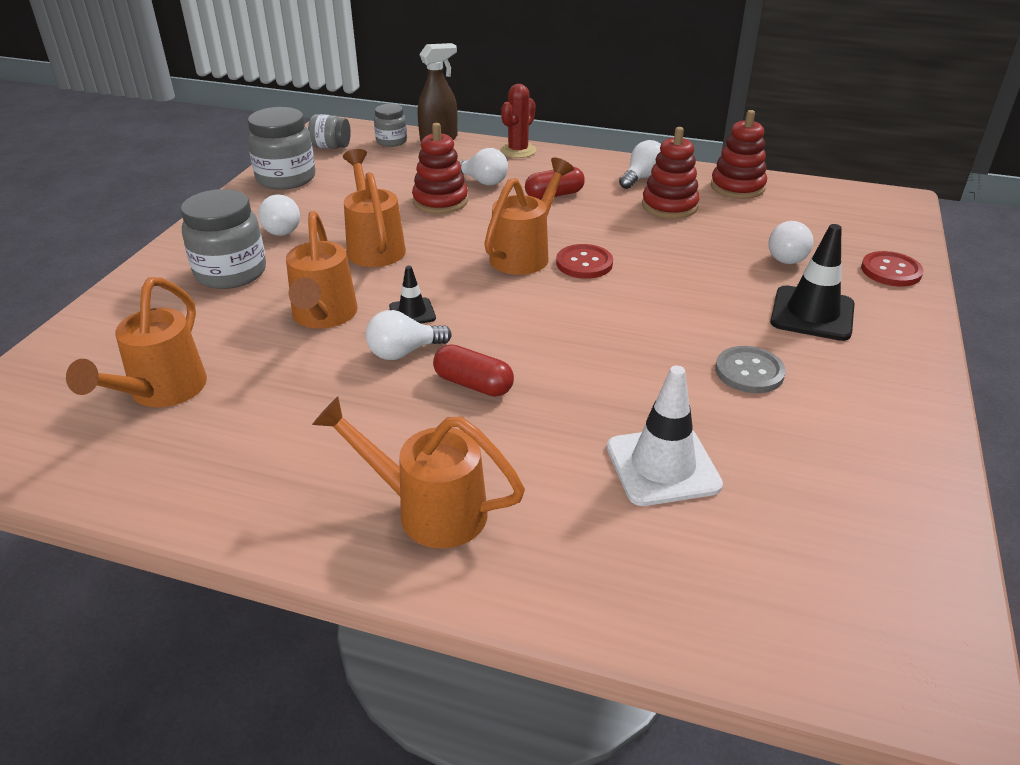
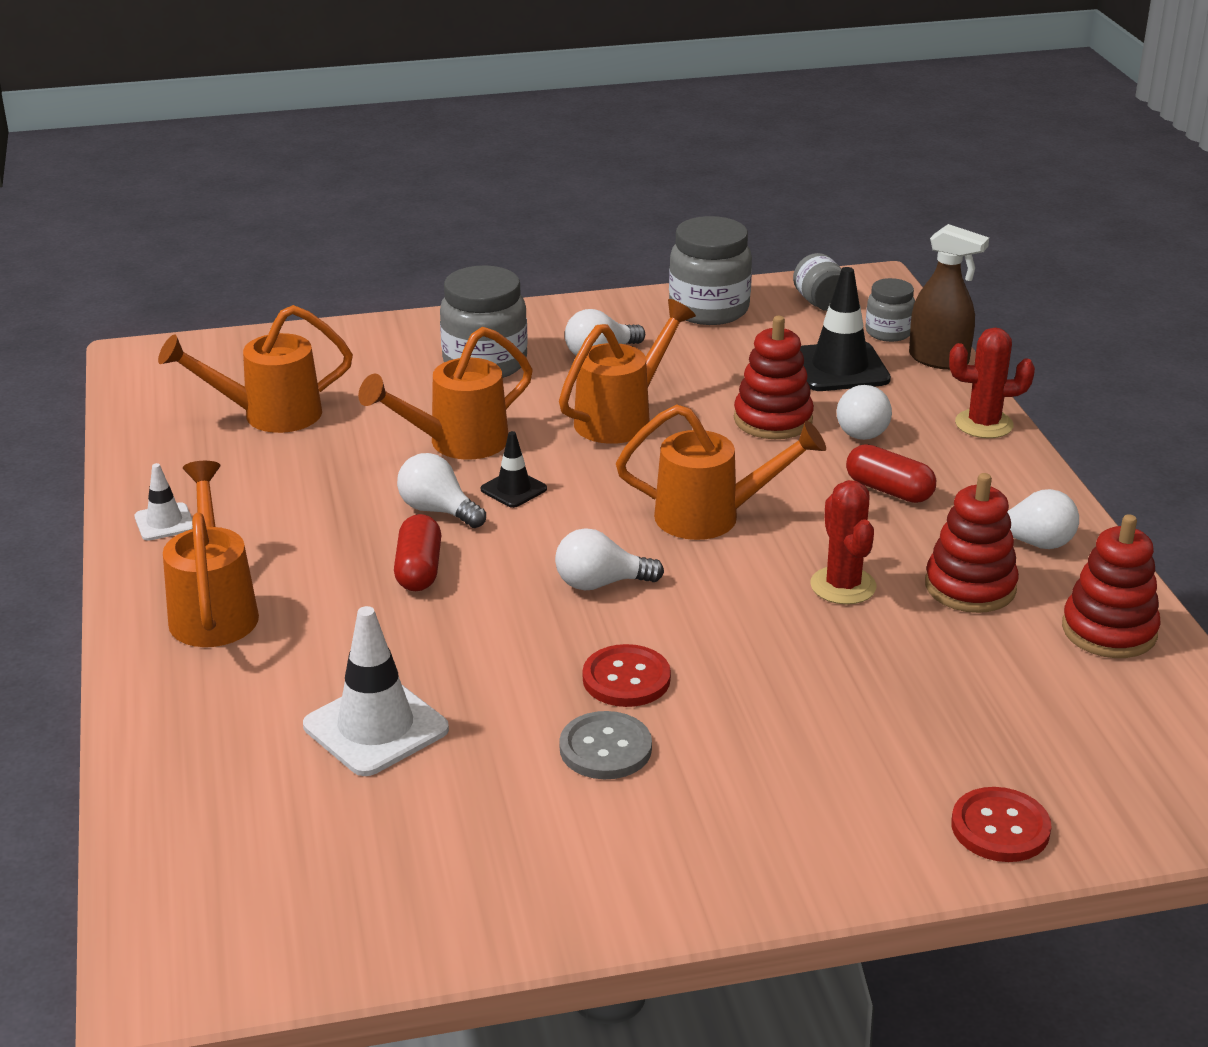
camera: 60 degrees right, 5 degrees down
(258, 503) = (164, 522): none -> white traffic cone
(584, 263) = (734, 564): red button -> red button (626, 679)
(637, 239) = (843, 586): none -> red cactus
(788, 256) = (937, 722): white light bulb -> white light bulb (600, 583)
(812, 314) = (795, 773): black traffic cone -> black traffic cone (839, 368)

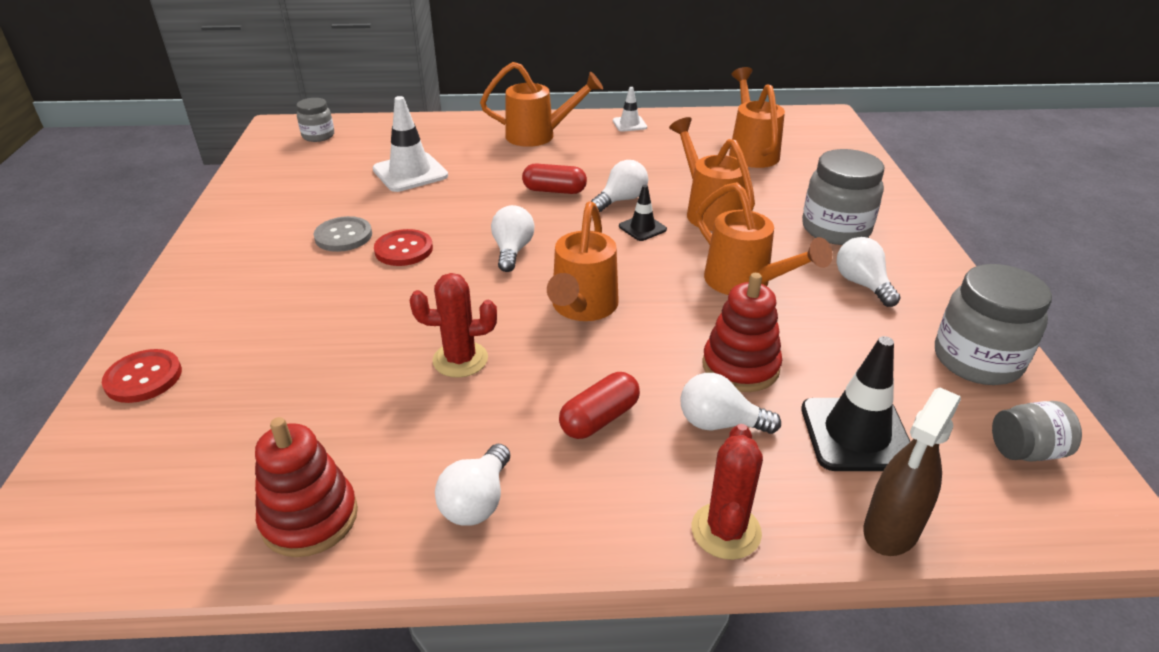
camera: 100 degrees right, 5 degrees up
(888, 332) = (959, 497): grey jar -> grey jar (318, 136)
(970, 587) = (424, 436): red stacking toy -> none

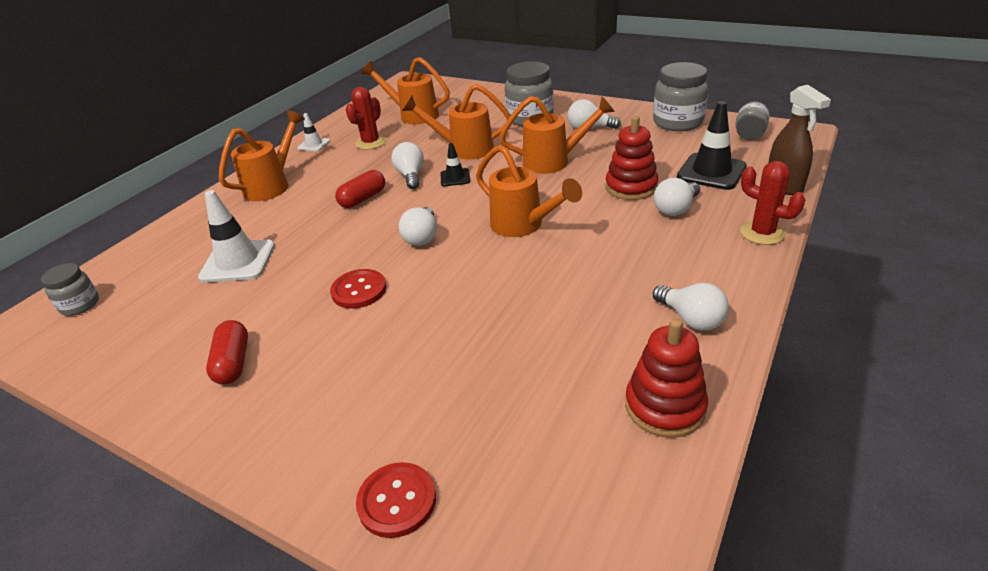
camera: 55 degrees left, 0 degrees up
(343, 236) = (296, 321): grey button -> none
(460, 359) = (535, 293): red cactus -> red cactus (371, 143)
(512, 251) = (422, 237): white light bulb -> white light bulb turned 120 degrees counterclockwise
(599, 419) = (643, 249): red capsule -> red capsule (233, 363)

